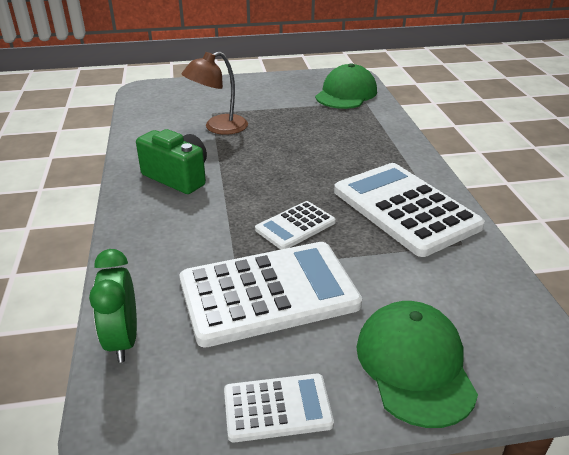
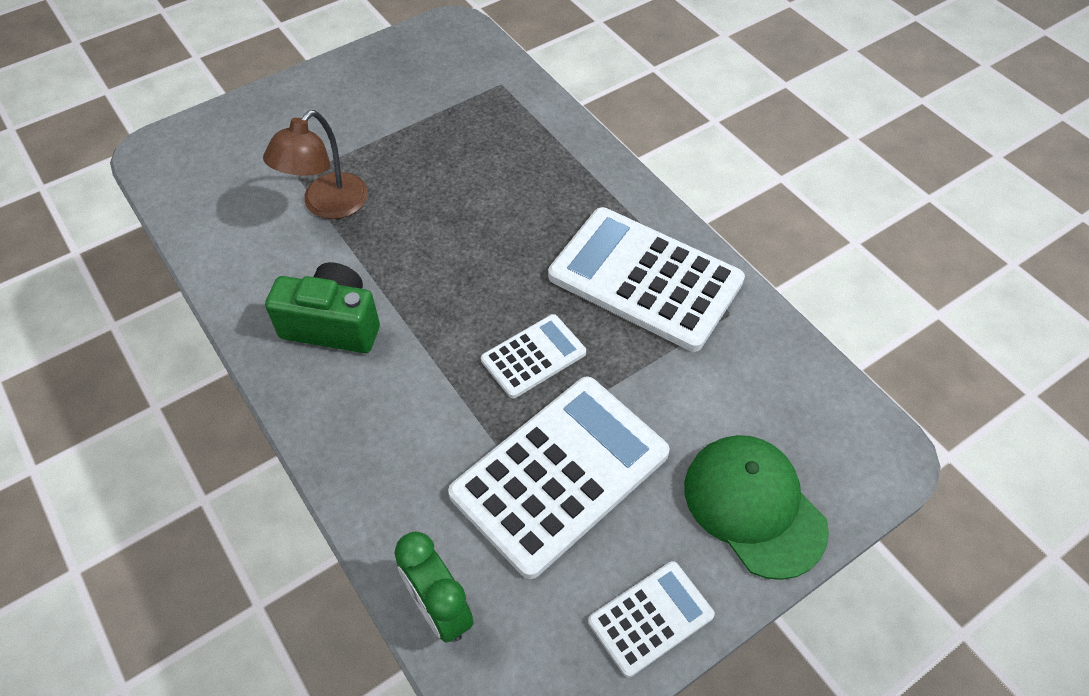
camera: 25 degrees left, 20 degrees up
(295, 226) = (533, 356): white calculator -> white calculator turned 150 degrees counterclockwise
(346, 94) = (466, 73): green cap -> none

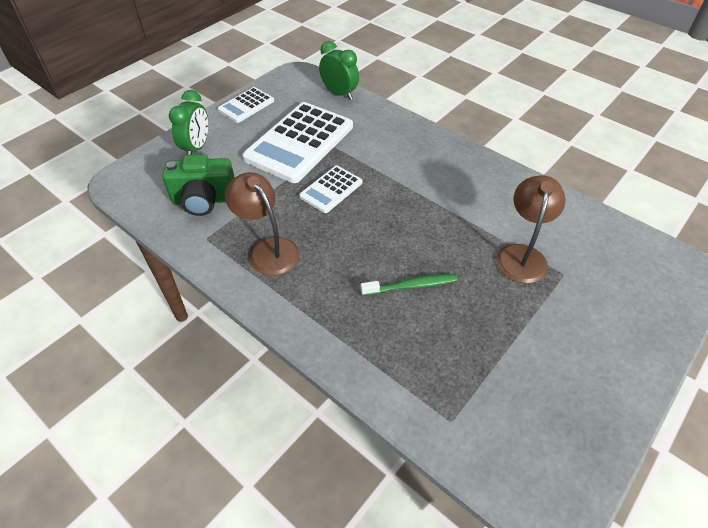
camera: 165 degrees right, 5 degrees down
(333, 325) = (460, 183): green camera -> green camera (204, 200)
(480, 198) = (411, 286): none -> green toothbrush
(645, 279) = (268, 249): white calculator -> brown lamp
(754, 506) = (196, 148): green cap -> green clock

